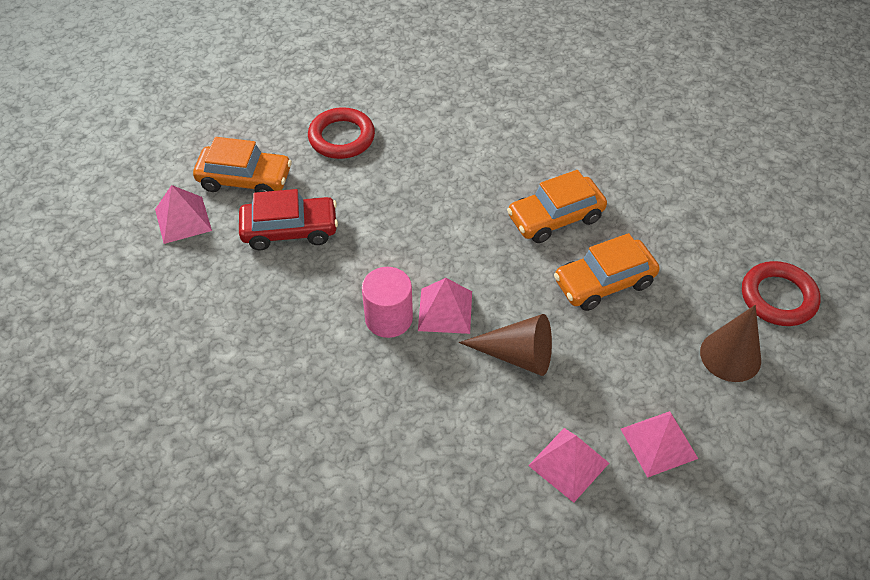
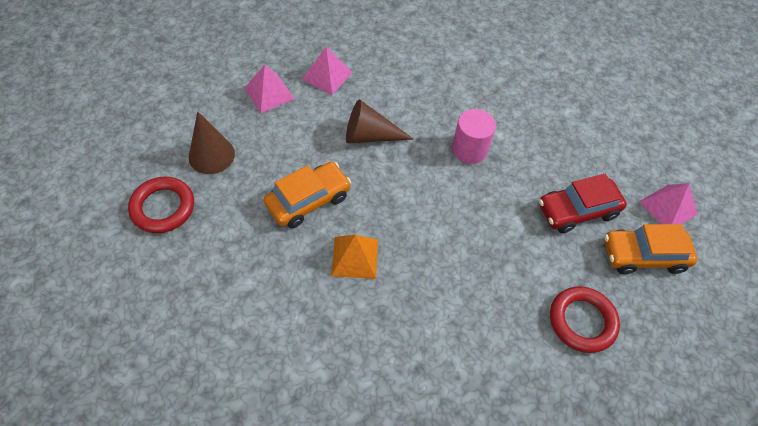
camera: 165 degrees right, 5 degrees up
(445, 311) = (429, 160): pink pyramid -> none
(555, 218) = (355, 257): orange car -> orange pyramid

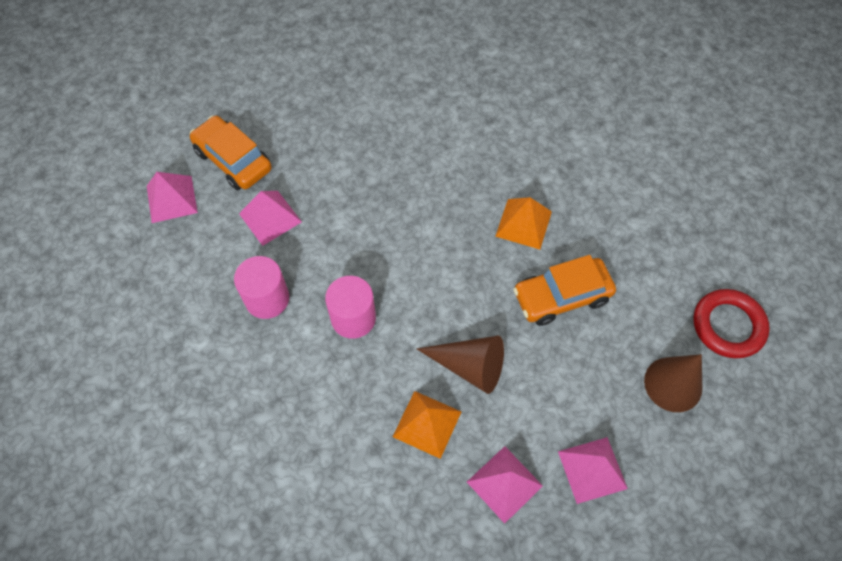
camera: 160 degrees left, 5 degrees up
(389, 96) = (427, 424): none -> orange pyramid
(540, 149) = (267, 299): none -> pink cylinder
(577, 211) = (270, 218): red car -> pink pyramid
(582, 321) = (329, 121): red ring -> none
(643, 256) = (233, 160): orange car -> orange car turned 150 degrees counterclockwise

